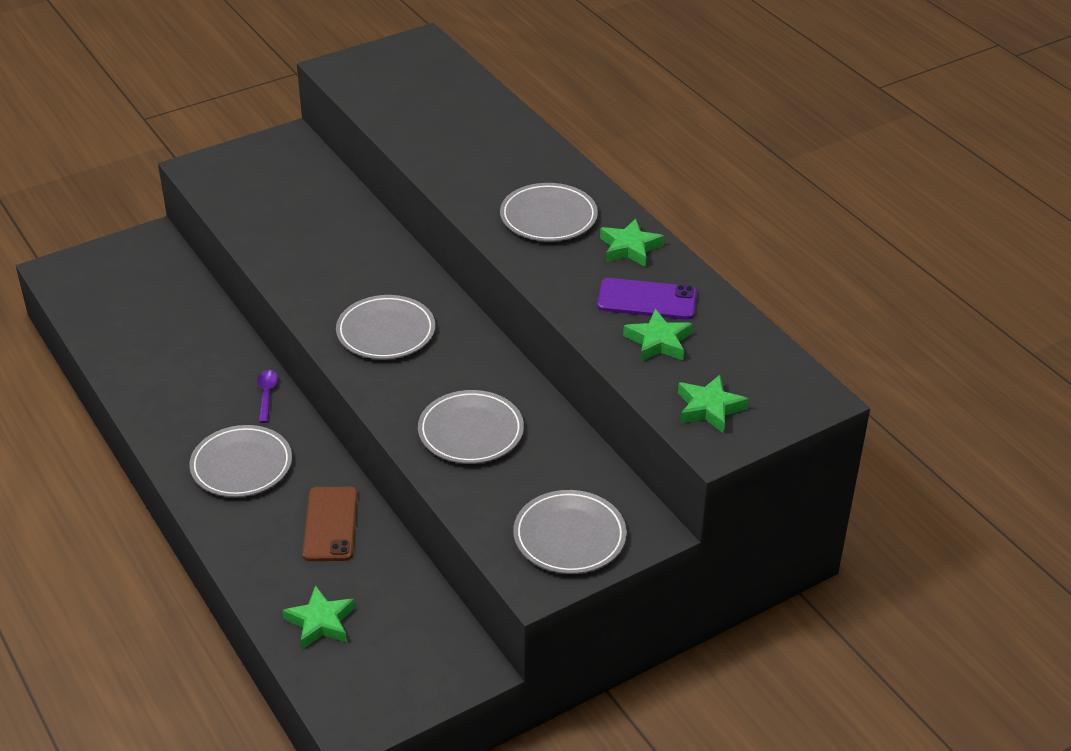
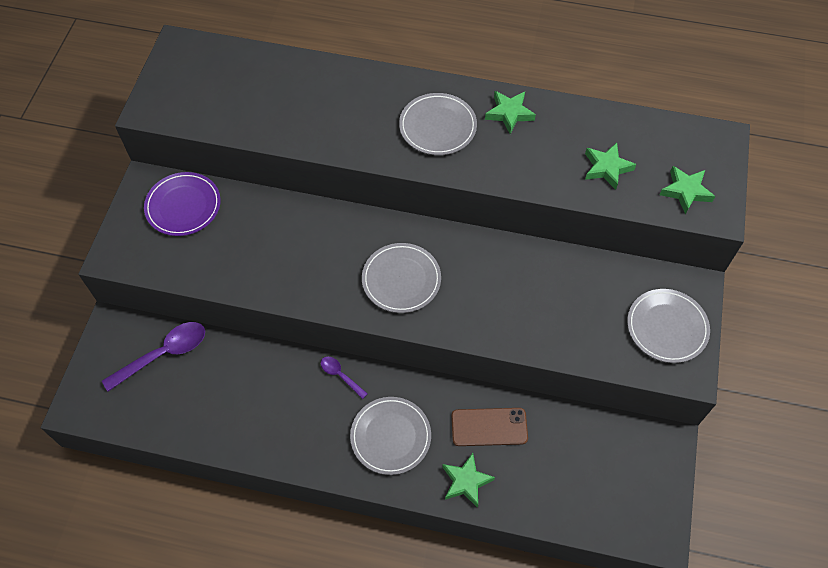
camera: 45 degrees left, 20 degrees up
(161, 282) = (164, 354): none -> purple spoon
(294, 170) = (183, 206): none -> purple plate
(321, 622) = (565, 493): green star -> green star (466, 481)
(330, 524) = (489, 427): brown phone -> brown phone turned 45 degrees counterclockwise
(471, 431) = (535, 306): grey plate -> none
(647, 300) = (564, 143): purple phone -> none

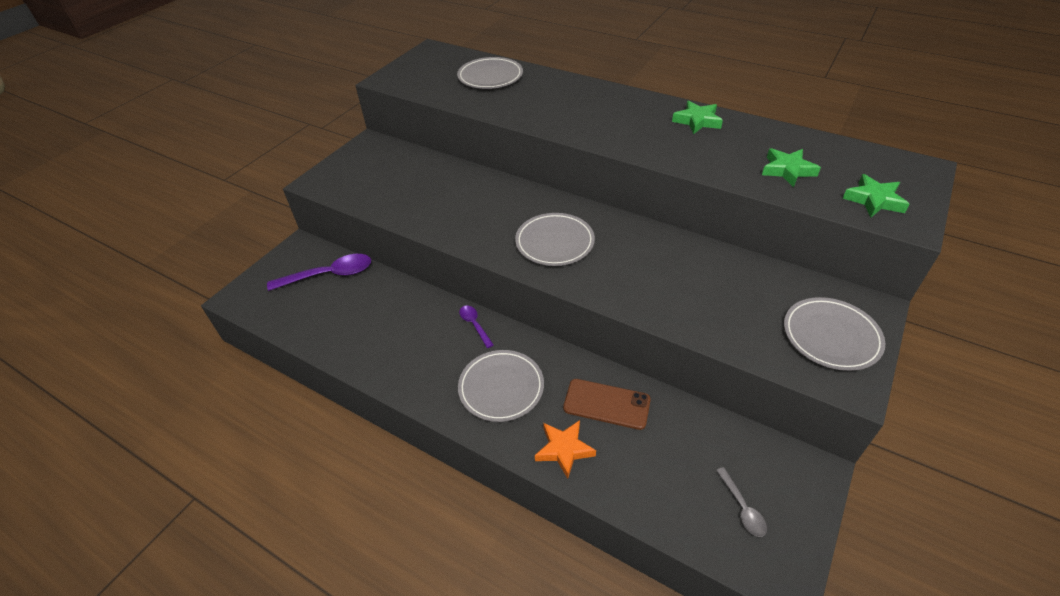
camera: 20 degrees right, 15 degrees down
(183, 206) = (390, 161): purple plate -> none
(437, 127) = (625, 120): grey plate -> grey plate (490, 76)
(466, 481) = (564, 449): green star -> orange star
(620, 491) = (742, 508): none -> grey spoon

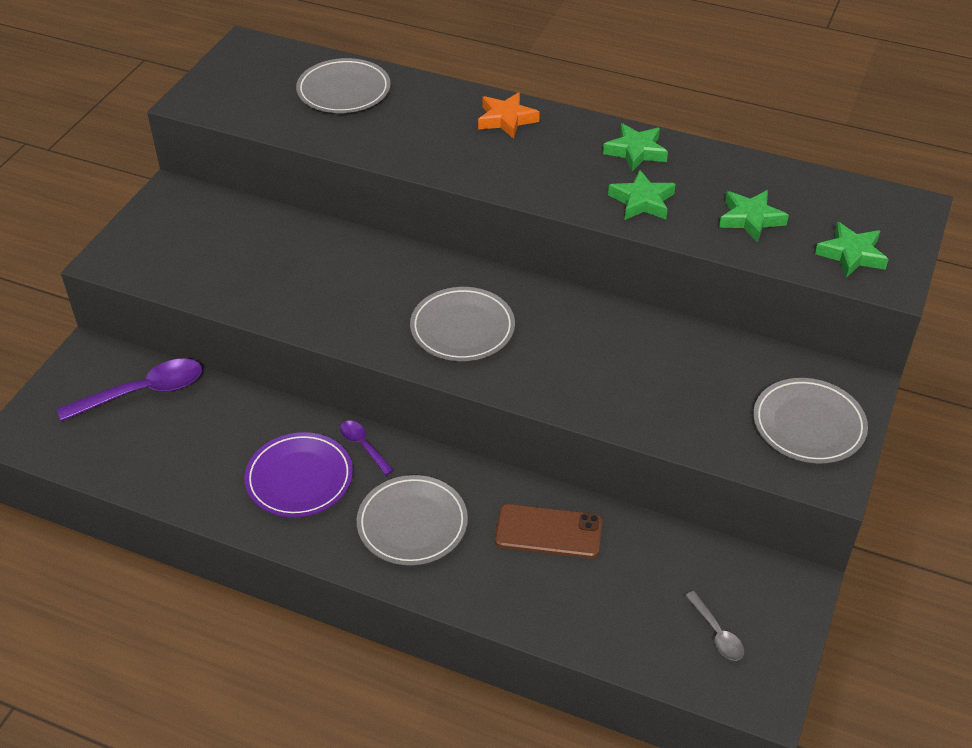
camera: 10 degrees left, 0 degrees up
(423, 345) = (299, 478): none -> purple plate
(564, 449) = (502, 590): orange star -> orange star (506, 119)
(700, 154) = (642, 201): none -> green star

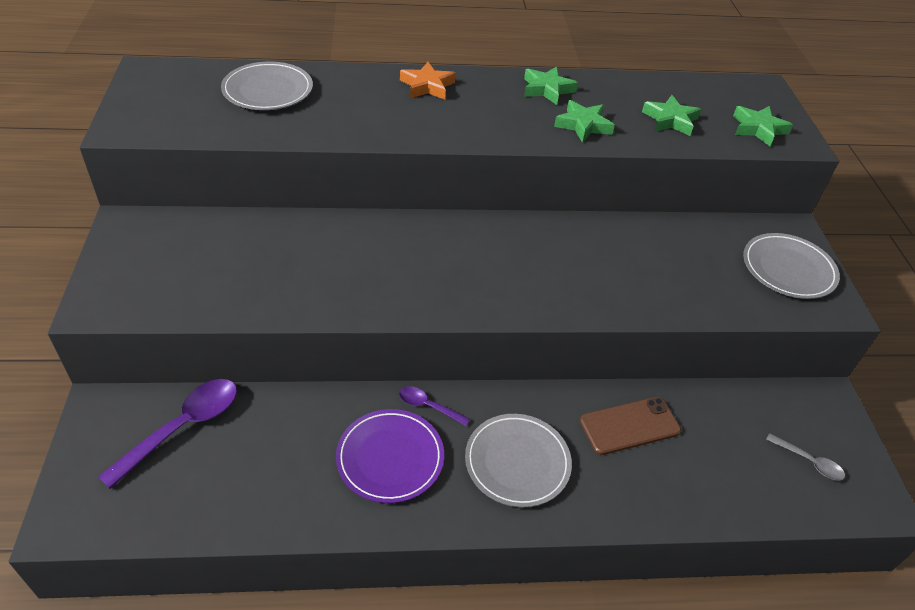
camera: 30 degrees left, 0 degrees up
(462, 328) = (480, 272): grey plate -> none

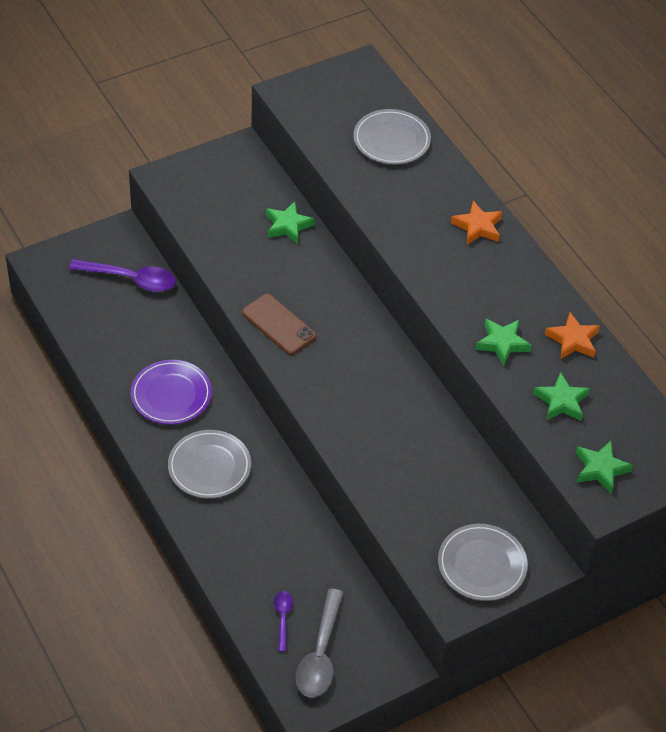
camera: 65 degrees right, 5 degrees up
(428, 406) = (227, 399): purple spoon -> purple spoon (283, 618)
(547, 89) = (540, 304): green star -> green star (288, 226)
(600, 89) = (573, 340): none -> orange star
(629, 426) = (284, 526): brown phone -> brown phone (278, 325)
(809, 462) = (320, 654): grey spoon -> grey spoon, size x1.89

